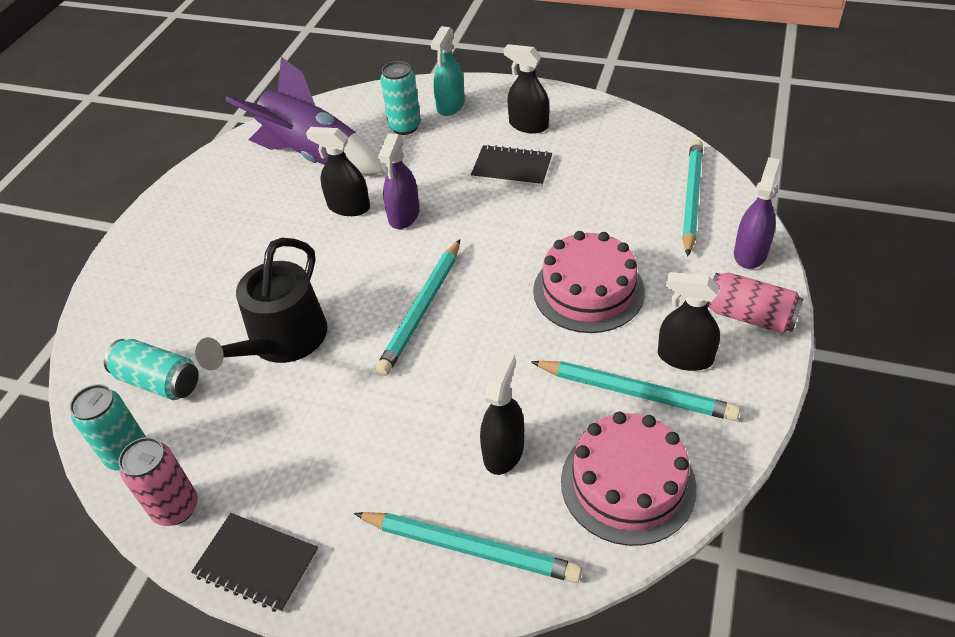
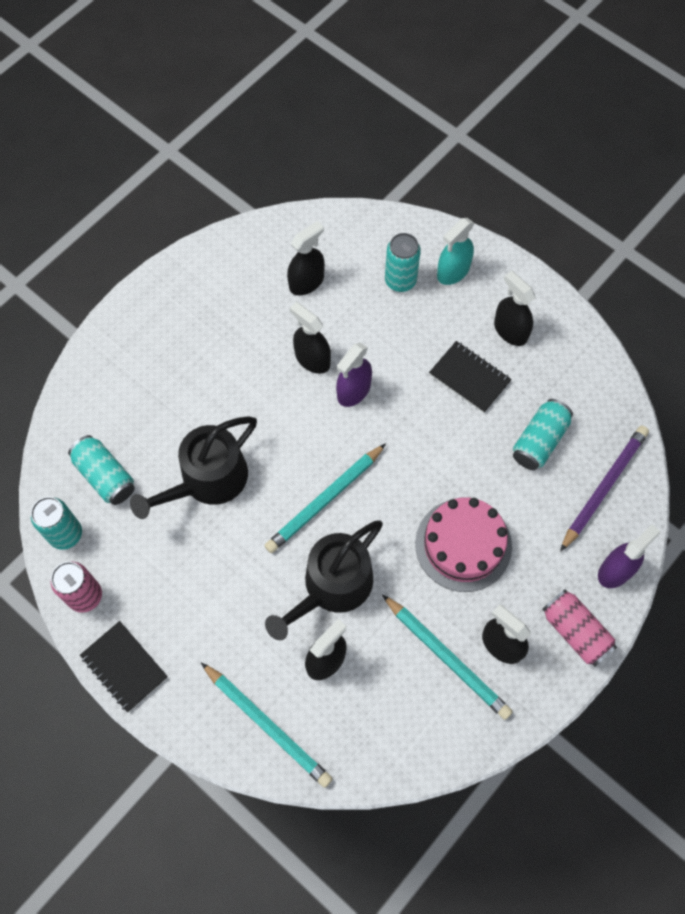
camera: 20 degrees right, 20 degrees up
(314, 156) = (306, 282): purple rocket -> black spray bottle
(471, 380) = (332, 586): none -> black watering can
(608, 188) = (539, 441): none -> turquoise can
(627, 483) = (399, 730): pink cake -> none
(692, 198) = (604, 487): turquoise pencil -> purple pencil

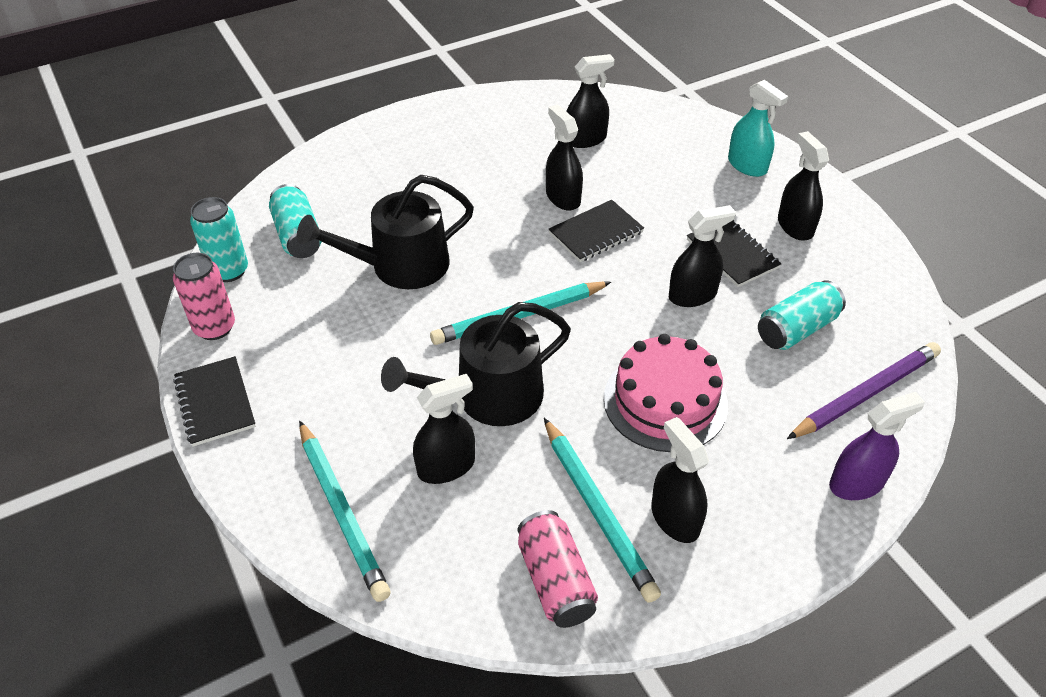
camera: 20 degrees right, 20 degrees down
(354, 391) = (596, 233): purple spray bottle -> black notebook
(400, 281) = (686, 160): turquoise can -> none
(451, 433) = (692, 295): none -> black spray bottle
(453, 271) = (747, 165): turquoise spray bottle -> turquoise spray bottle turned 105 degrees counterclockwise
(575, 631) = (780, 534): pink can -> pink can (555, 580)

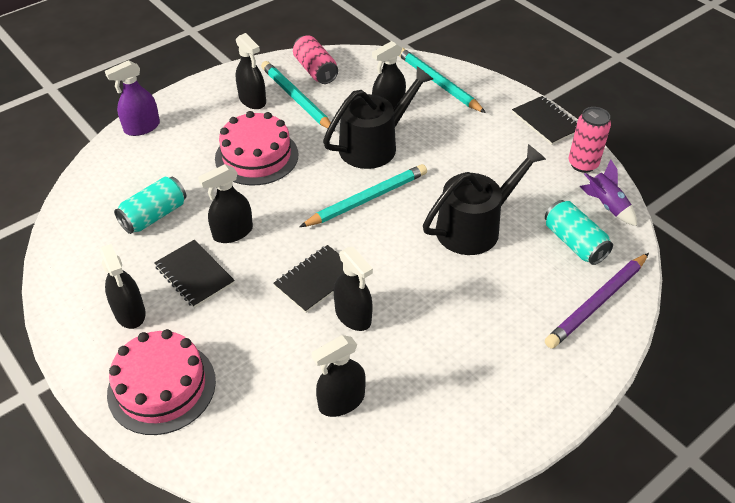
camera: 170 degrees right, 0 degrees up
(229, 271) = (606, 205): turquoise can -> purple rocket
(747, 165) = (161, 387): turquoise spray bottle -> pink cake
(866, 394) = (117, 177): purple pencil -> purple pencil (596, 302)

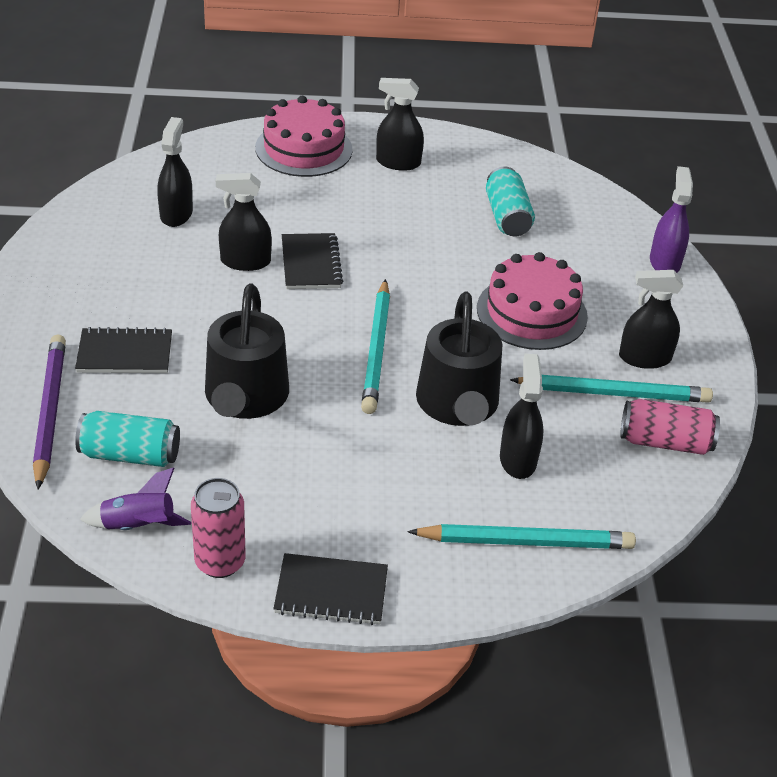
camera: 125 degrees right, 5 degrees down
(194, 275) = (401, 206): black notebook -> black notebook (125, 353)
(233, 232) = (430, 247): black spray bottle -> none

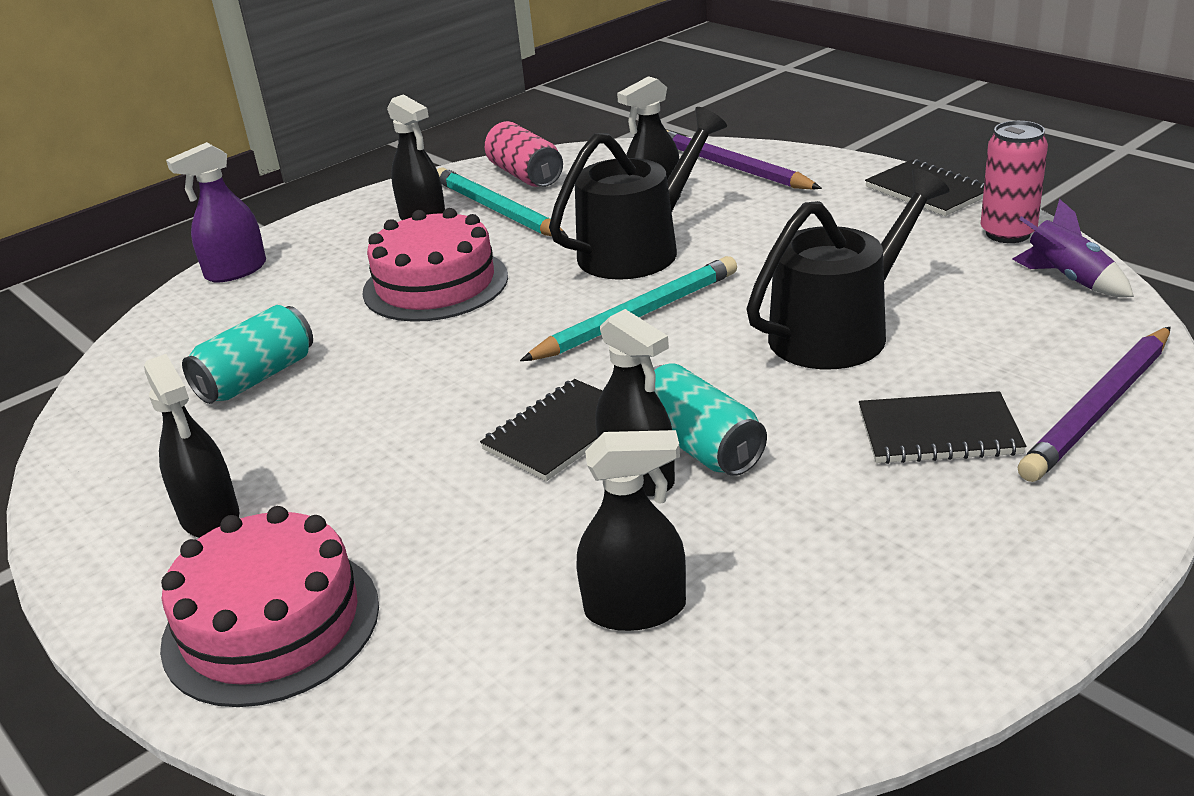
camera: 125 degrees left, 10 degrees down
(125, 353) = (938, 432): black notebook -> black notebook turned 45 degrees counterclockwise
(130, 454) = (1027, 332): turquoise can -> turquoise can (699, 445)
(176, 214) = (635, 609): black spray bottle -> black spray bottle turned 150 degrees counterclockwise
(526, 542) = (732, 167): turquoise pencil -> purple pencil

